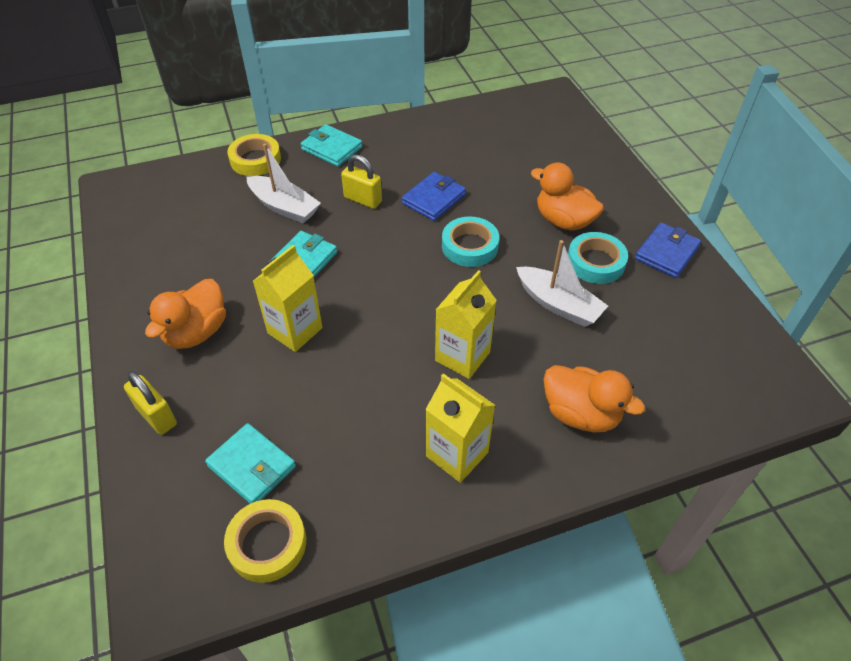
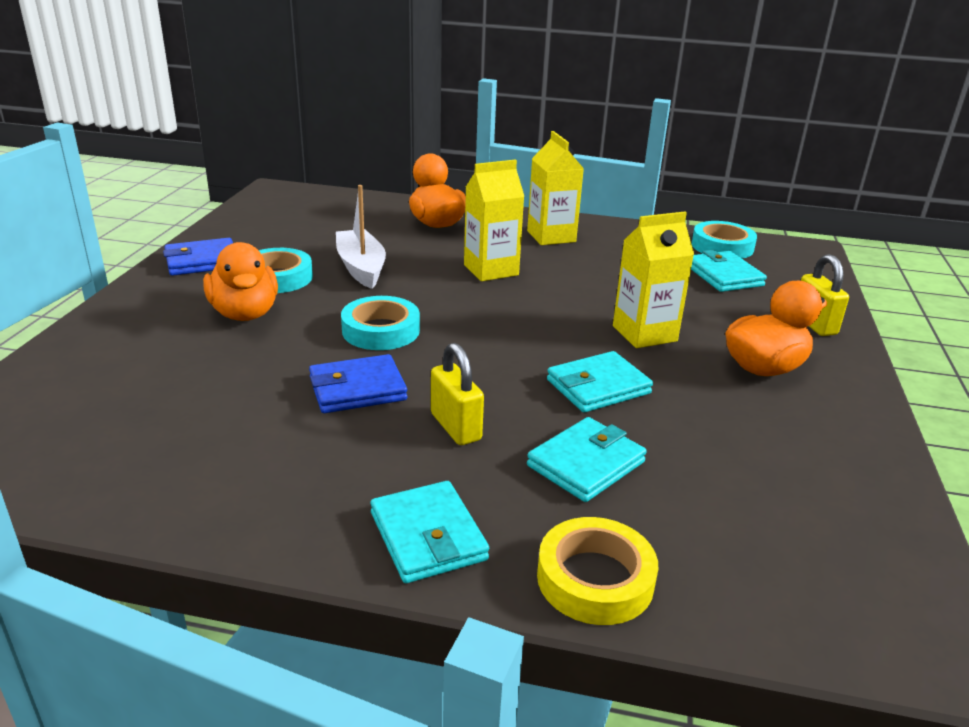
camera: 150 degrees left, 20 degrees down
(267, 543) = (722, 246): yellow tape -> turquoise tape
(284, 207) = (586, 464): white boat -> turquoise wallet

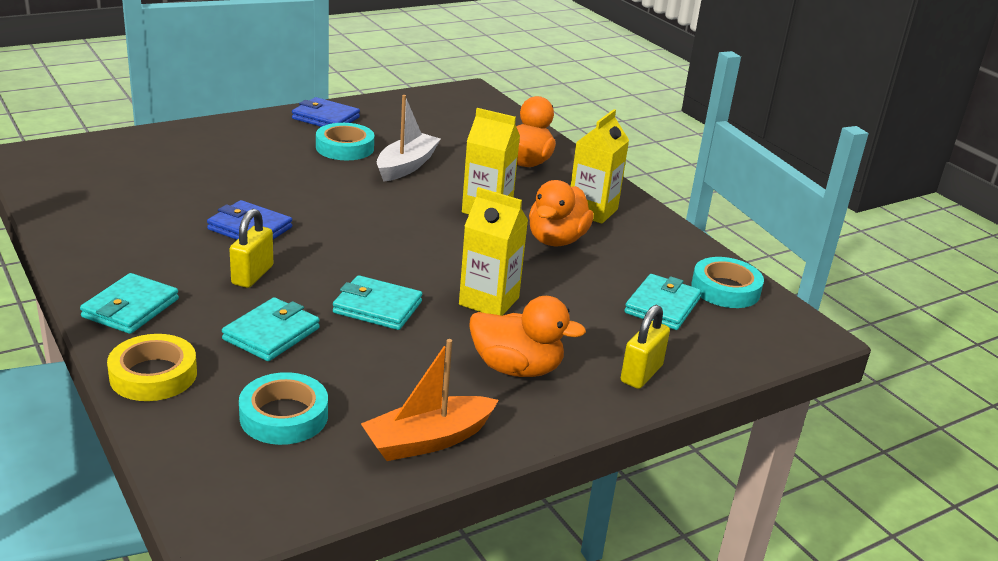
camera: 45 degrees right, 0 degrees up
(245, 313) = (283, 159): orange duck -> orange duck (556, 240)
(380, 330) = (332, 207): turquoise tape -> turquoise tape (284, 416)
(586, 464) = (271, 334): turquoise wallet -> turquoise wallet turned 60 degrees counterclockwise
(850, 457) = (428, 440): none -> orange boat

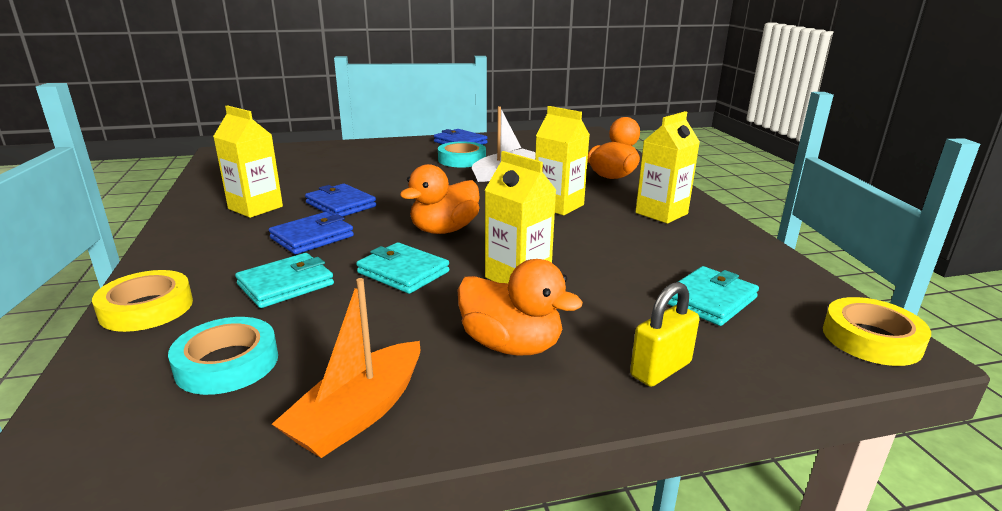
camera: 20 degrees right, 5 degrees down
(130, 308) = (187, 252): turquoise wallet -> none
(153, 241) = (255, 208): none -> yellow carton
(252, 275) = (312, 237): yellow padlock -> blue wallet
(428, 440) = (359, 413): orange boat -> orange boat turned 45 degrees counterclockwise
(556, 240) = (614, 233): orange duck -> orange duck (444, 230)
(725, 289) = (791, 290): turquoise tape -> none
(790, 328) = (871, 339): none -> yellow tape

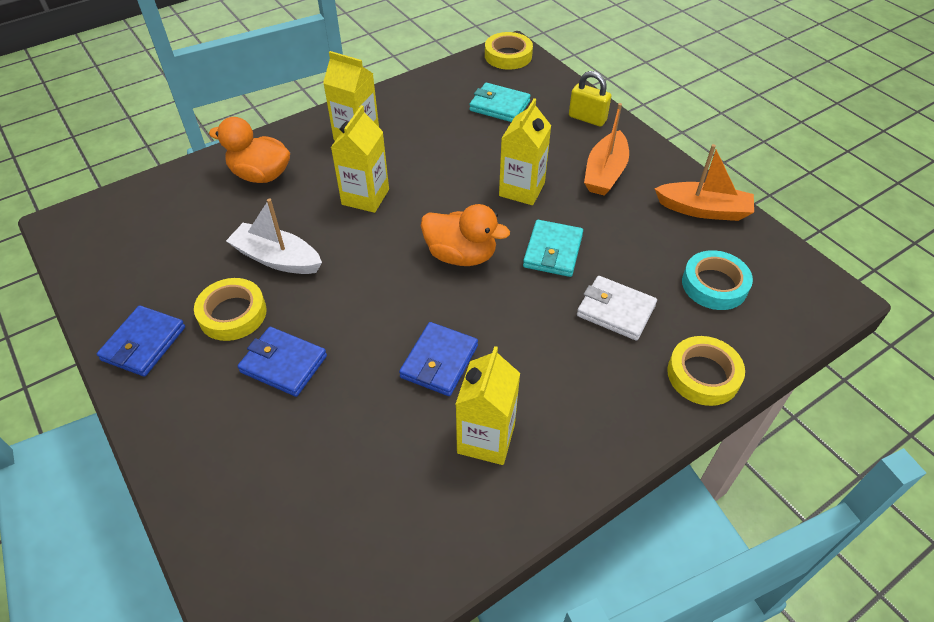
camera: 110 degrees left, 25 degrees up
(286, 284) = (615, 310): turquoise wallet -> white wallet
(312, 237) = (528, 341): blue wallet -> blue wallet (283, 364)
(462, 160) = (232, 314): turquoise tape -> yellow tape
(511, 345) = (605, 173): orange duck -> orange boat

